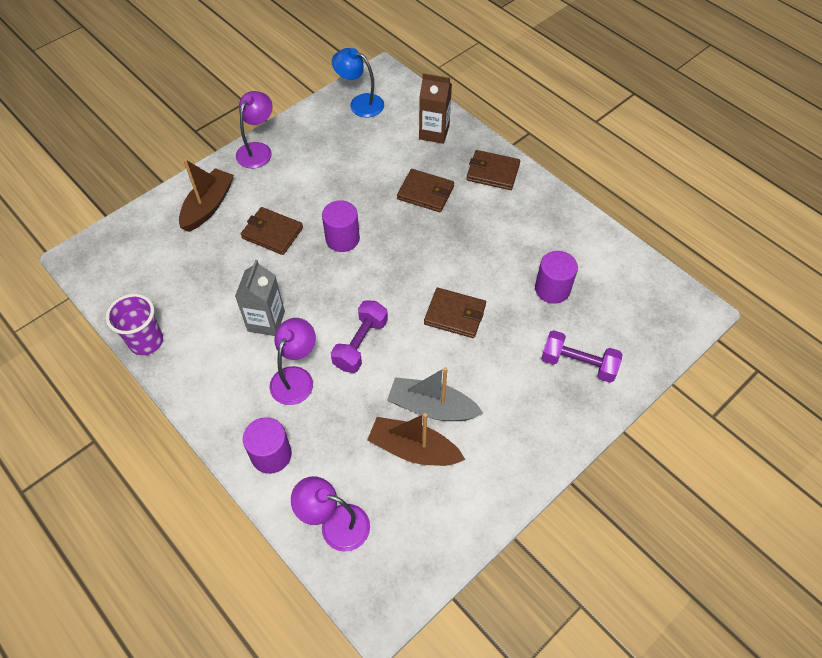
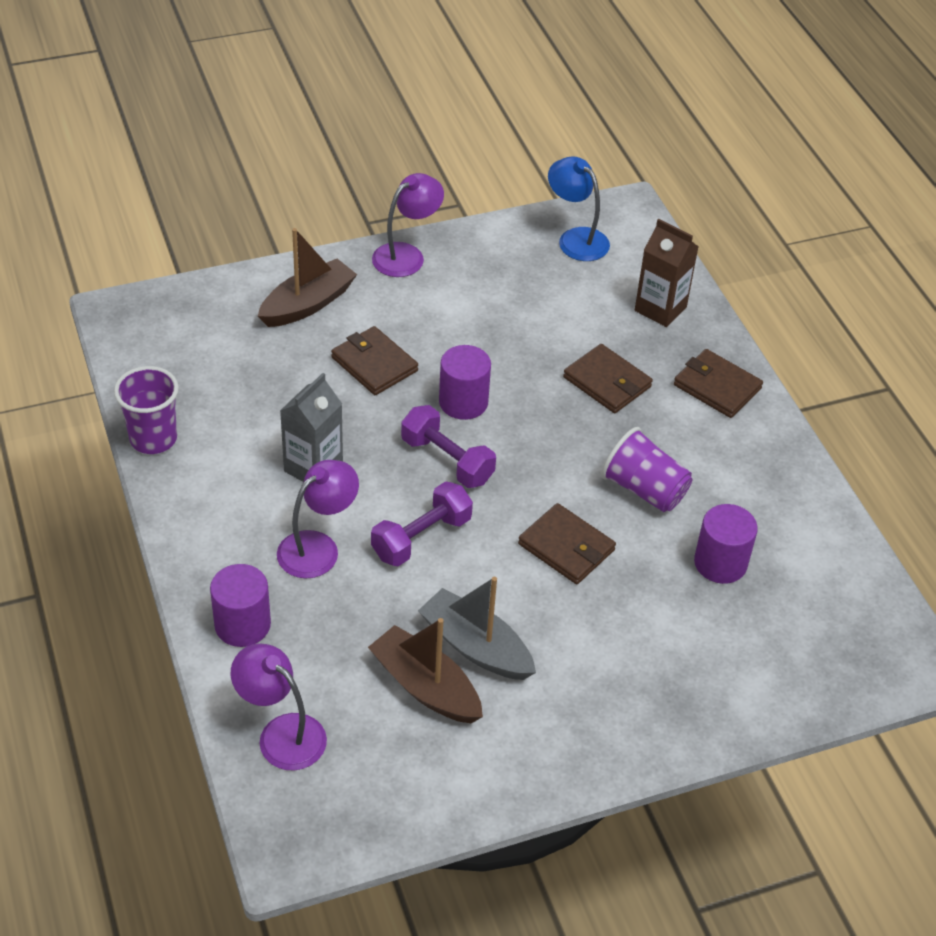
camera: 20 degrees right, 10 degrees down
(483, 257) = (644, 489): none -> purple cup
(578, 364) = (705, 668): purple dumbbell -> purple dumbbell (447, 460)

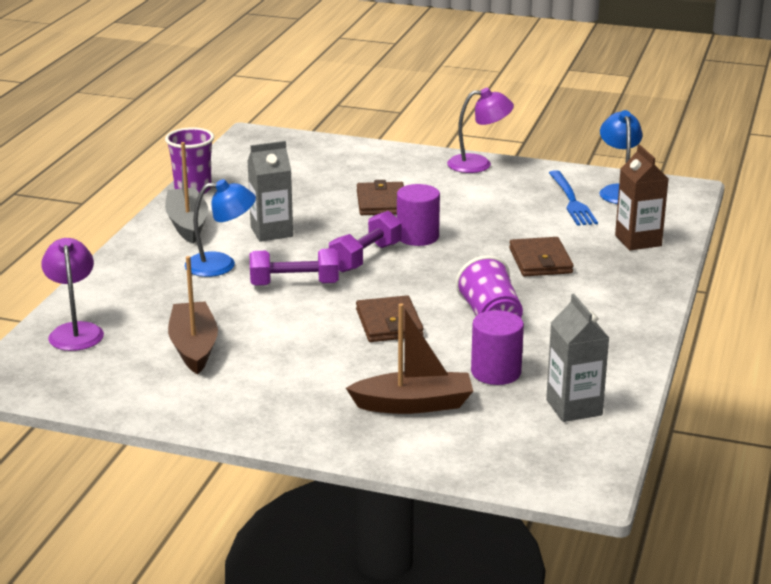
camera: 40 degrees right, 20 degrees down
(242, 625) = (124, 279): purple cylinder -> none
(307, 304) = (377, 165): brown boat -> brown boat (413, 404)
(318, 547) = (221, 265): purple lamp -> blue lamp
(447, 460) = (365, 258): purple dumbbell -> purple dumbbell turned 45 degrees clockwise
(476, 647) = (254, 343): grey boat -> grey boat (187, 224)
(548, 274) = (571, 200): none -> blue fork
(717, 387) = (627, 290): brown wallet -> none
(822, 573) = (574, 407): none -> grey carton

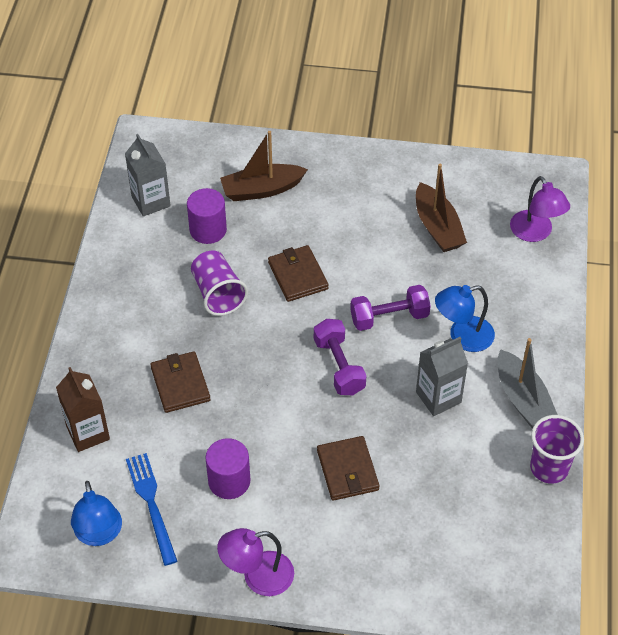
camera: 170 degrees right, 25 degrees up
(365, 258) = (339, 366): purple dumbbell -> purple dumbbell turned 45 degrees counterclockwise
(417, 237) = (298, 409): purple cylinder -> purple cylinder (229, 481)

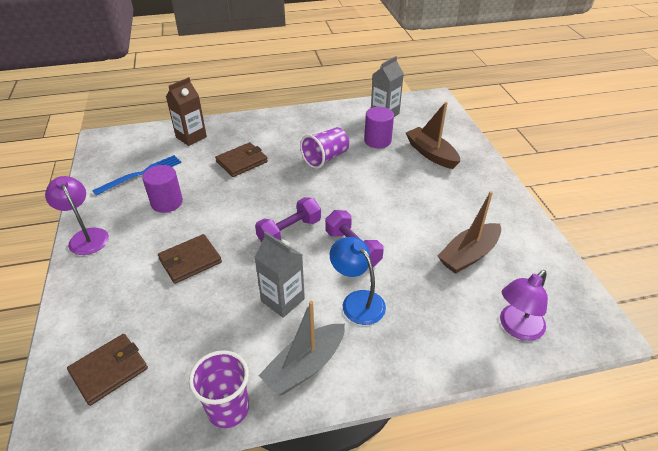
camera: 70 degrees right, 10 degrees down
(99, 534) = (115, 160): blue lamp -> none
(298, 276) = (364, 189): brown wallet -> brown wallet (109, 370)

